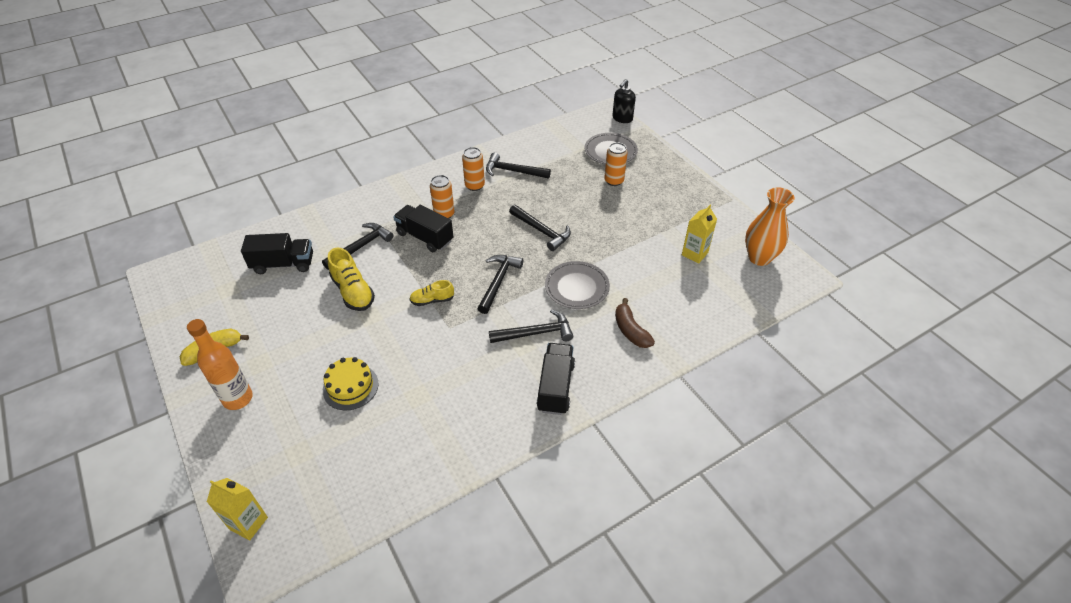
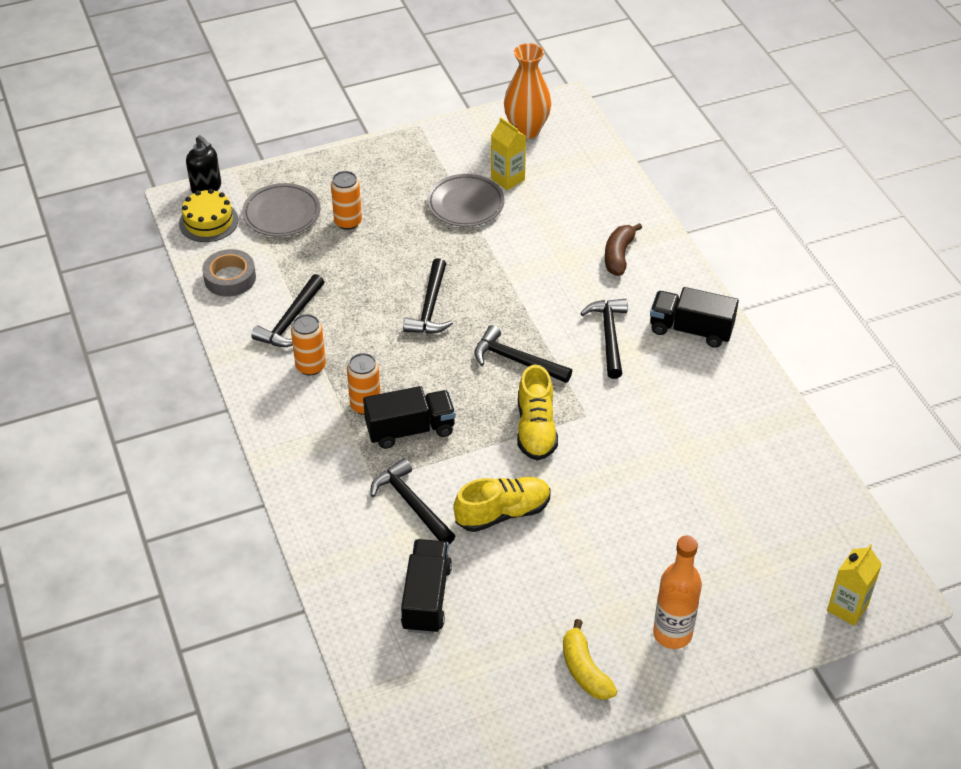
camera: 80 degrees left, 0 degrees up
(350, 387) = (667, 515): yellow cake -> yellow cake (208, 221)
(425, 237) = (410, 430): black truck -> black truck turned 150 degrees counterclockwise
(432, 300) = (536, 429): yellow shoe -> yellow shoe, size x1.63
(542, 231) = (430, 307): black hammer -> black hammer turned 135 degrees clockwise
(544, 141) = (230, 278): none -> grey tape
(577, 287) = (542, 289): grey plate -> grey plate (465, 204)
(630, 330) = (618, 255): brown banana -> brown banana turned 120 degrees clockwise

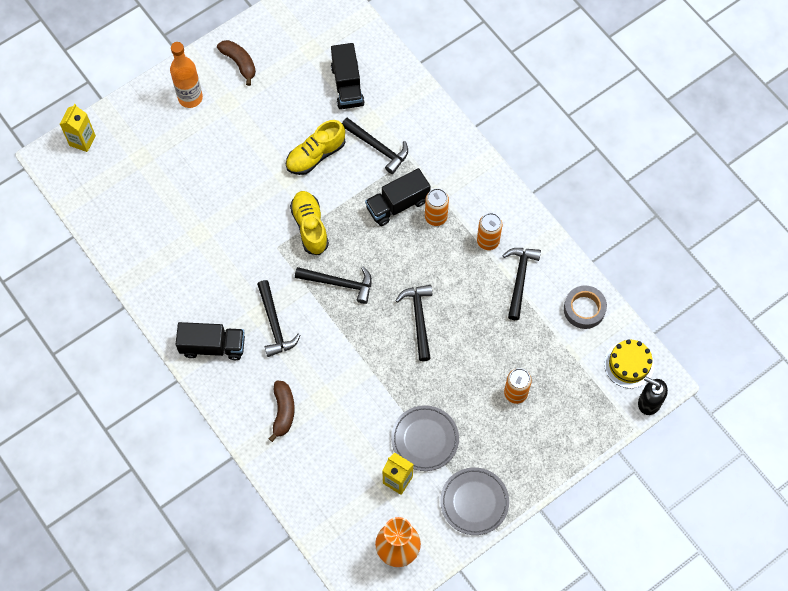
camera: 165 degrees right, 20 degrees up
(282, 214) = (573, 388): grey plate -> grey plate (474, 502)
(585, 670) = (239, 63): yellow banana -> brown banana

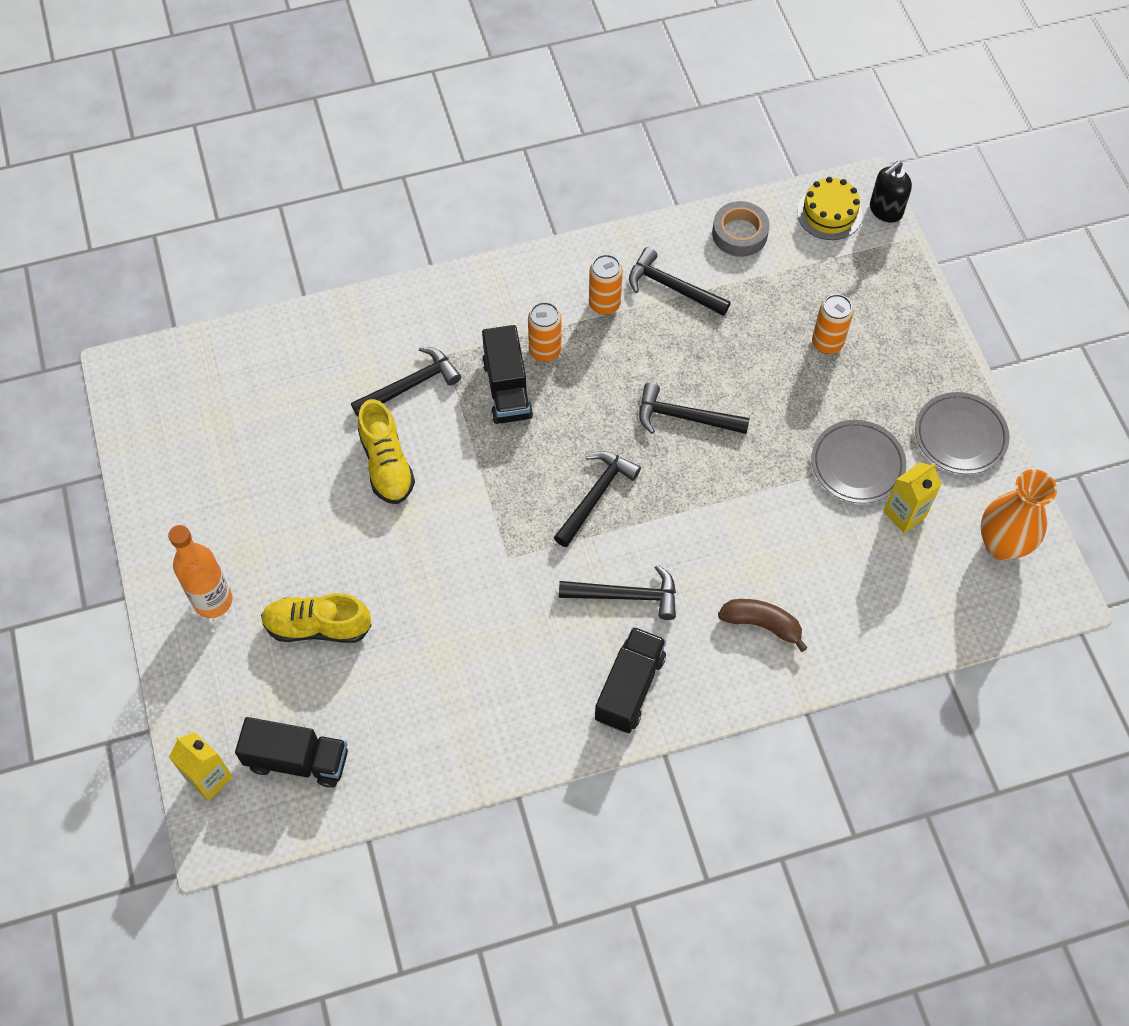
camera: 70 degrees left, 5 degrees down
(239, 63) = (189, 517): brown banana -> none
(310, 226) = (494, 505): yellow shoe -> yellow shoe (317, 626)
(347, 85) = (296, 392): black truck -> black truck (297, 760)

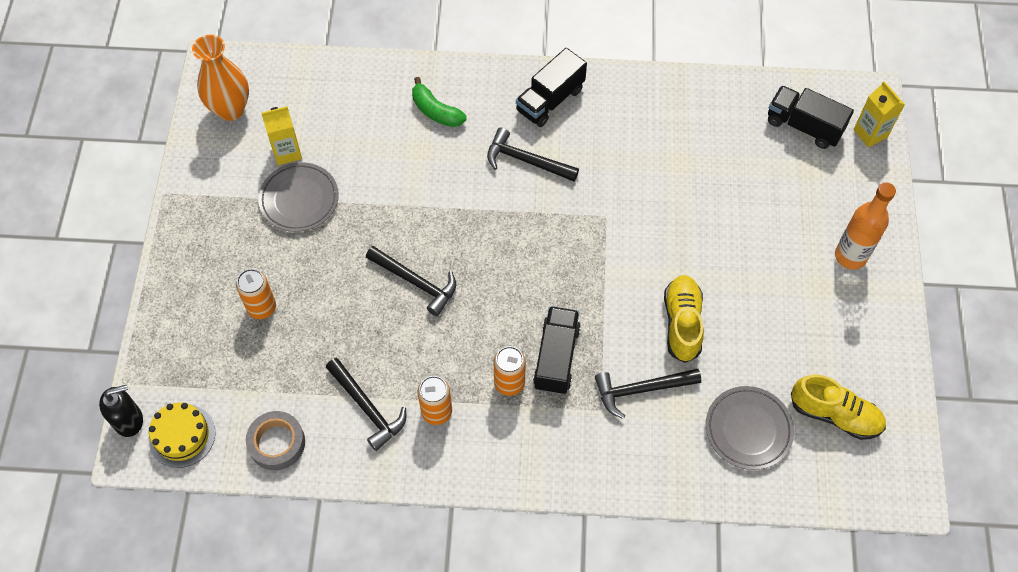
camera: 160 degrees left, 0 degrees up
(317, 626) = (770, 211): yellow shoe -> yellow shoe (835, 414)
(595, 495) = (518, 241): black hammer -> none
(761, 624) = (436, 111): brown banana -> green banana
(960, 436) = (206, 195): grey plate -> grey plate (748, 429)

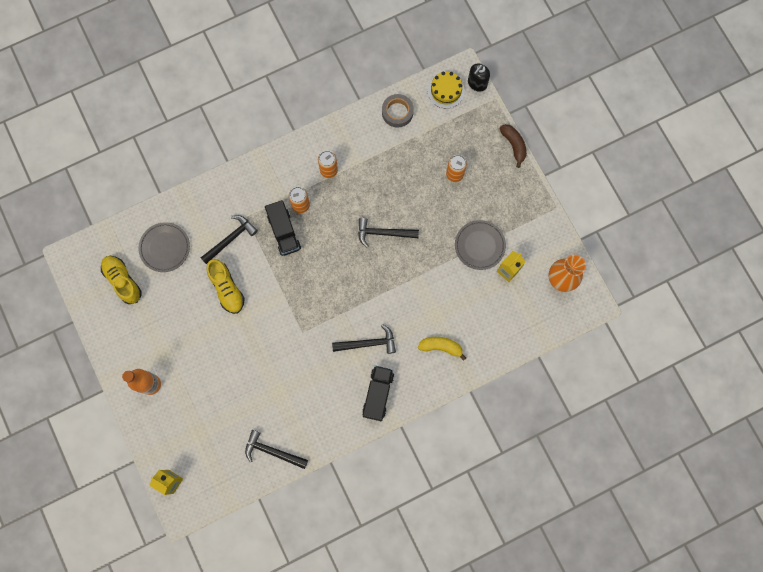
camera: 150 degrees right, 15 degrees up
(151, 302) = (513, 145): none -> brown banana
(367, 408) = (364, 153): black hammer -> black hammer (272, 451)
(436, 111) = (441, 347): green banana -> yellow banana
(804, 126) = (214, 463): black truck -> none
(835, 414) = (123, 281): yellow shoe -> yellow shoe turned 60 degrees clockwise

